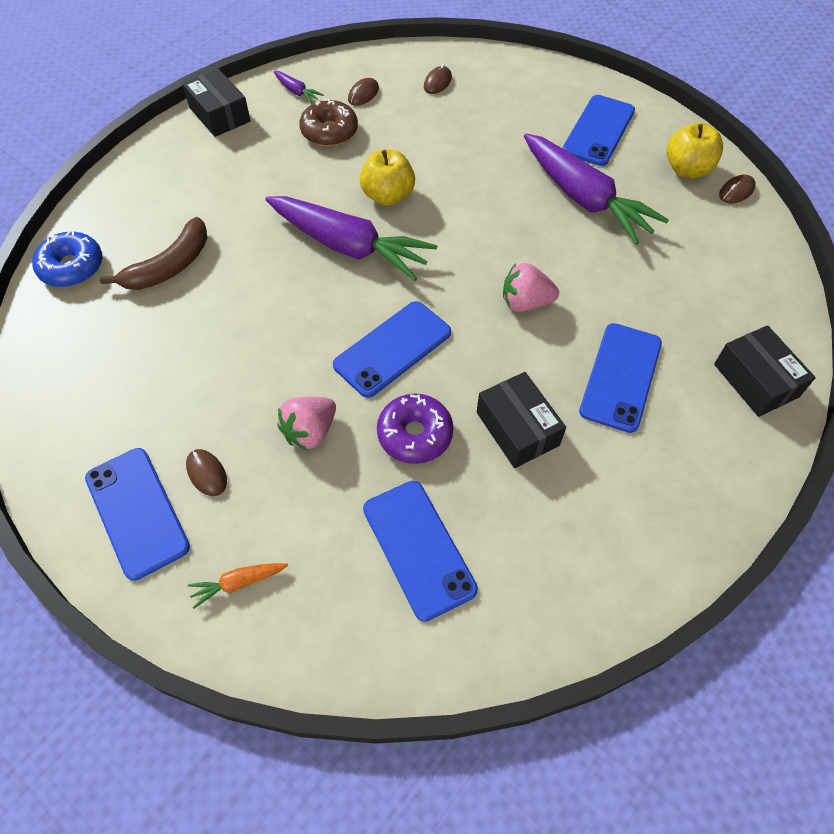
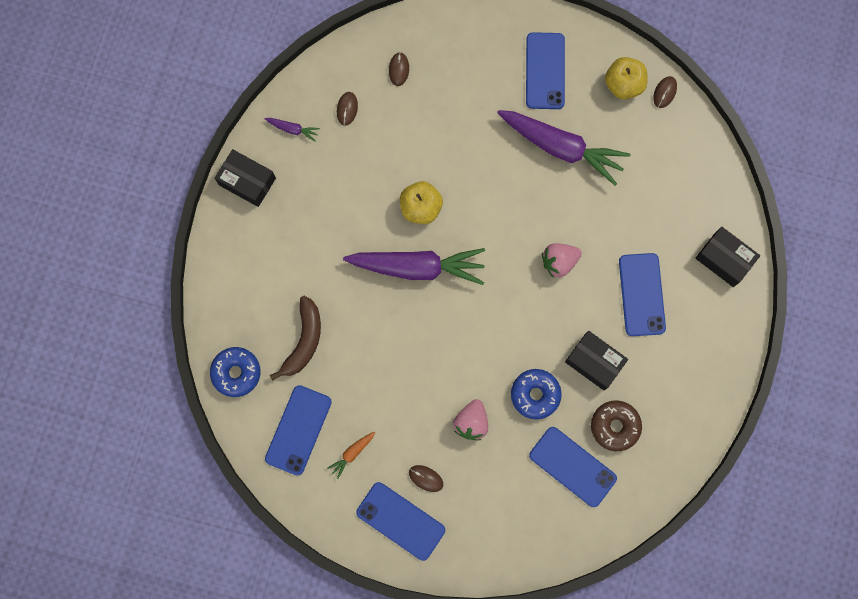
camera: 25 degrees left, 20 degrees up
(238, 583) = (484, 534): orange carrot -> orange carrot (352, 453)
(329, 132) = (343, 162): brown donut -> brown donut (615, 426)
(392, 349) = (490, 338): blue phone -> blue phone (298, 430)
(415, 434) = (535, 395): purple donut -> blue donut

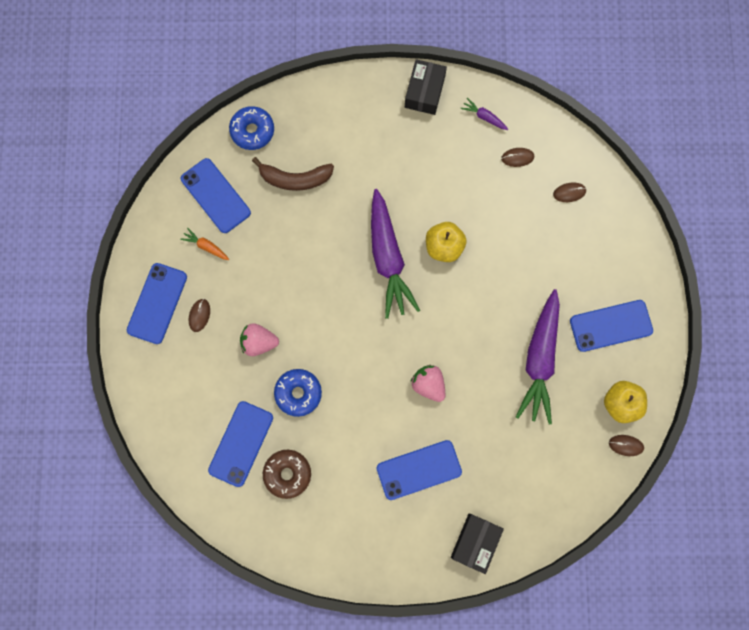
camera: 75 degrees right, 0 degrees up
(293, 129) = (484, 117): purple carrot -> purple carrot turned 120 degrees clockwise
(298, 430) = (216, 195): blue phone -> blue phone turned 45 degrees clockwise
(594, 362) = (342, 440): black box -> none

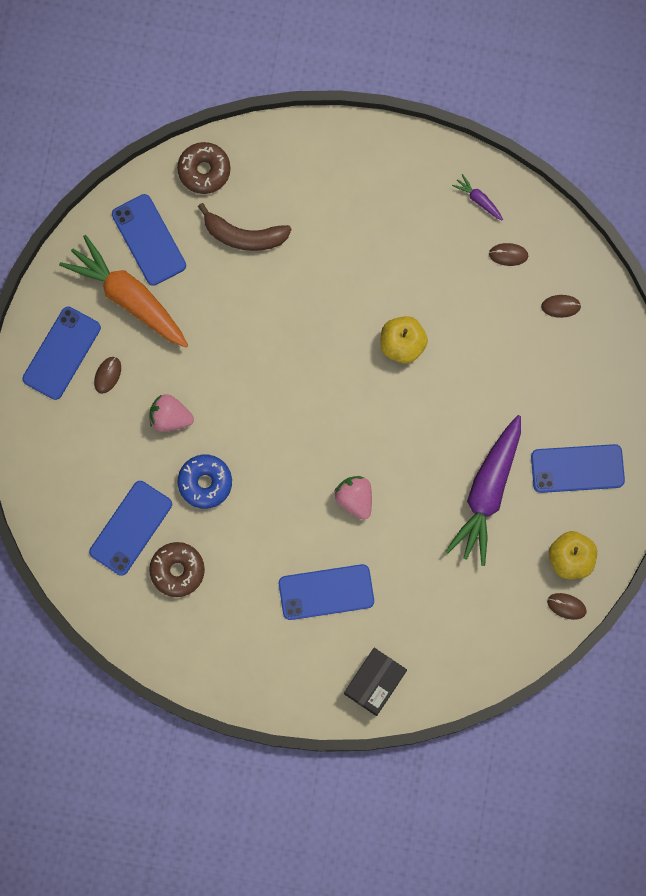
camera: 10 degrees right, 0 degrees up
(206, 246) = (128, 297): orange carrot -> orange carrot, size x2.45
(252, 131) = (204, 171): blue donut -> brown donut
(388, 259) = (335, 347): purple carrot -> none
(424, 92) = (414, 158): black box -> none

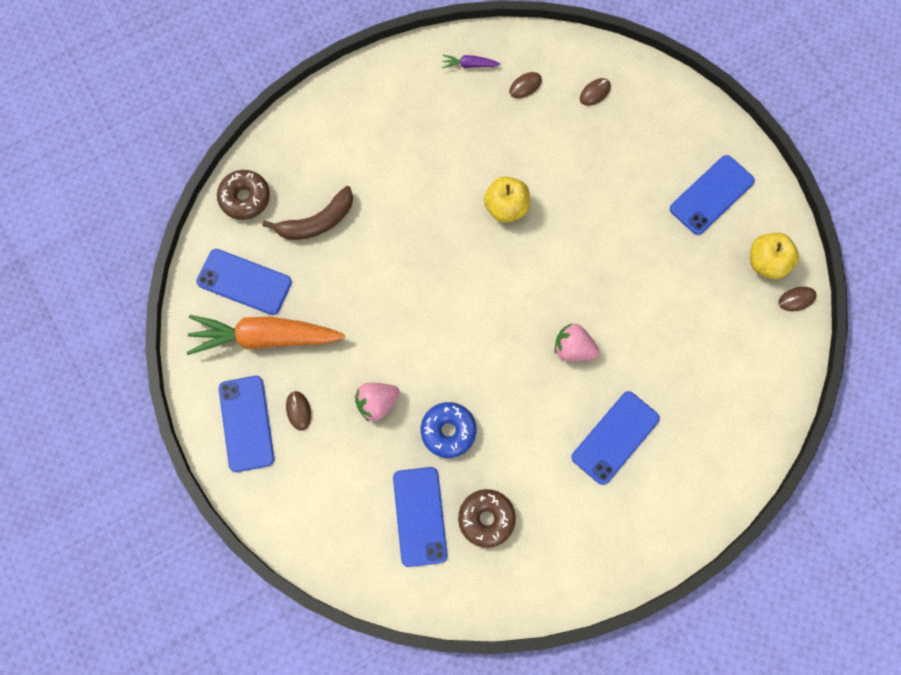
camera: 40 degrees left, 5 degrees down
(375, 682) = (714, 476): black box -> none
(487, 493) = (665, 264): purple carrot -> none

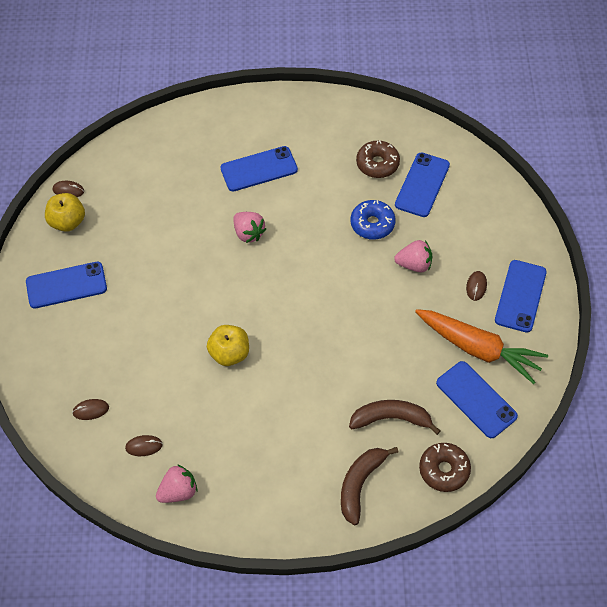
camera: 150 degrees left, 15 degrees down
(314, 148) = (360, 484): none -> brown banana
(469, 65) = (178, 491): purple carrot -> pink strawberry

